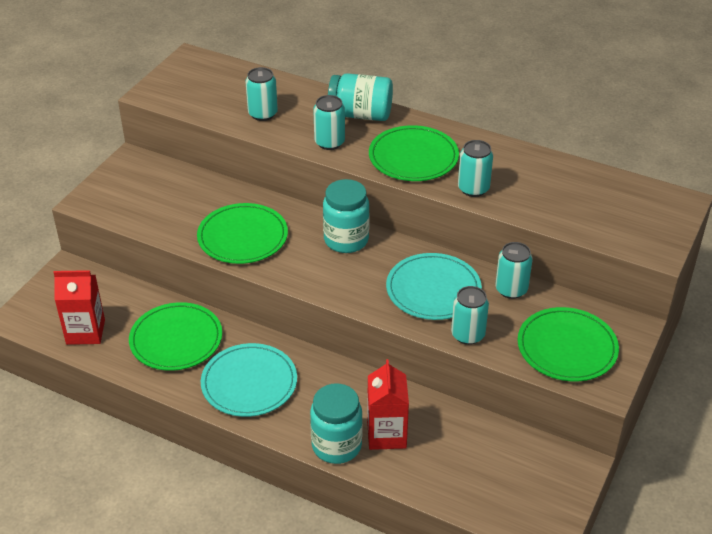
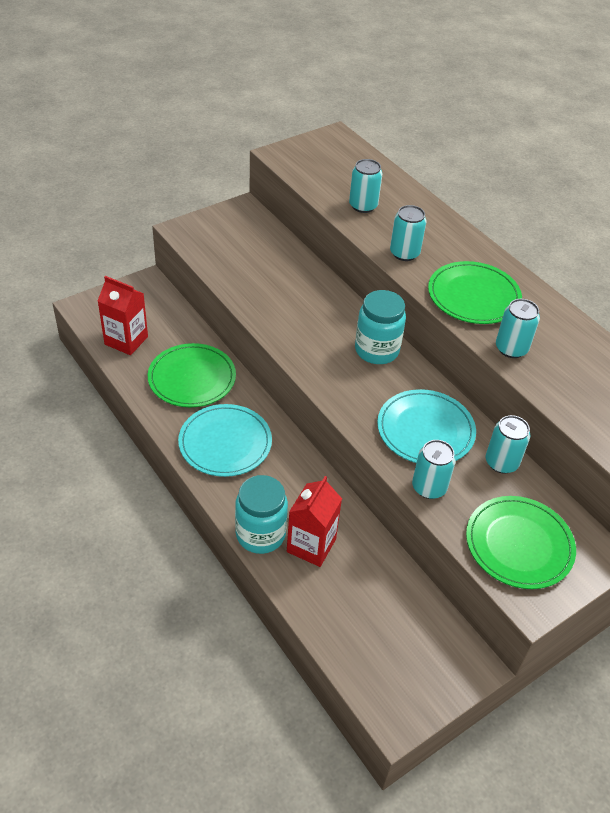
camera: 25 degrees right, 5 degrees up
(242, 237) = (288, 310): green plate -> none
(360, 114) = (451, 238): turquoise jar -> none

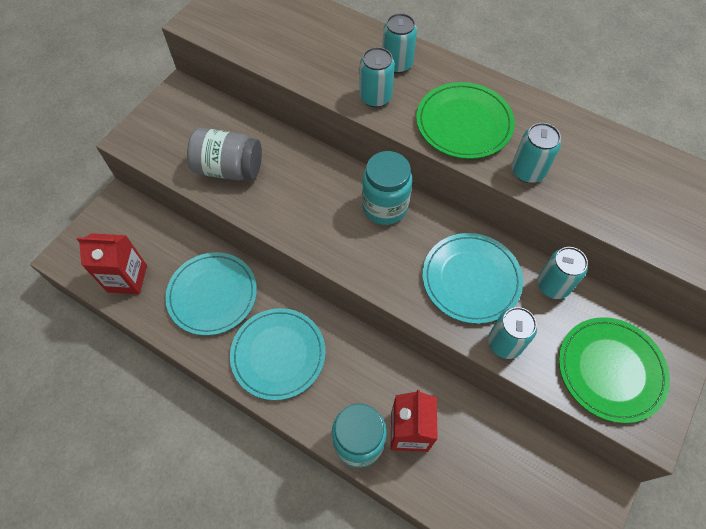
camera: 20 degrees left, 15 degrees up
(192, 378) = (212, 295): green plate -> turquoise plate
(254, 277) = (229, 169): none -> grey jar
(363, 206) = (308, 55): turquoise can -> turquoise can (397, 64)

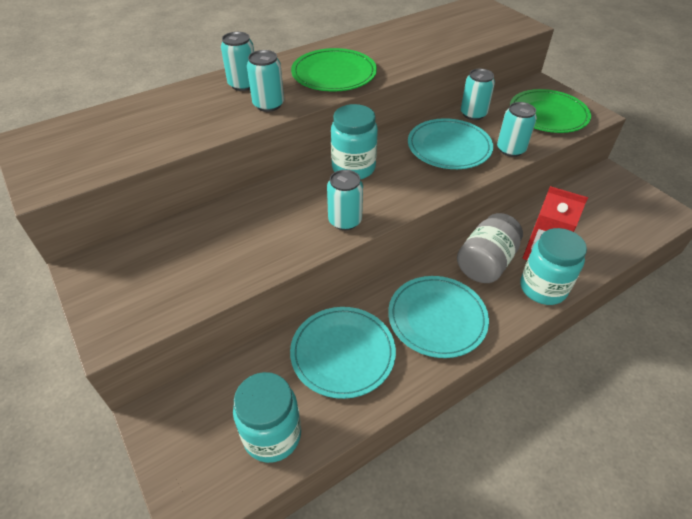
camera: 65 degrees left, 15 degrees down
(127, 278) = (272, 435): red carton -> turquoise jar
(229, 169) = (231, 256): grey jar -> grey jar (486, 263)
(527, 171) = (399, 63): turquoise can -> turquoise can (345, 221)

